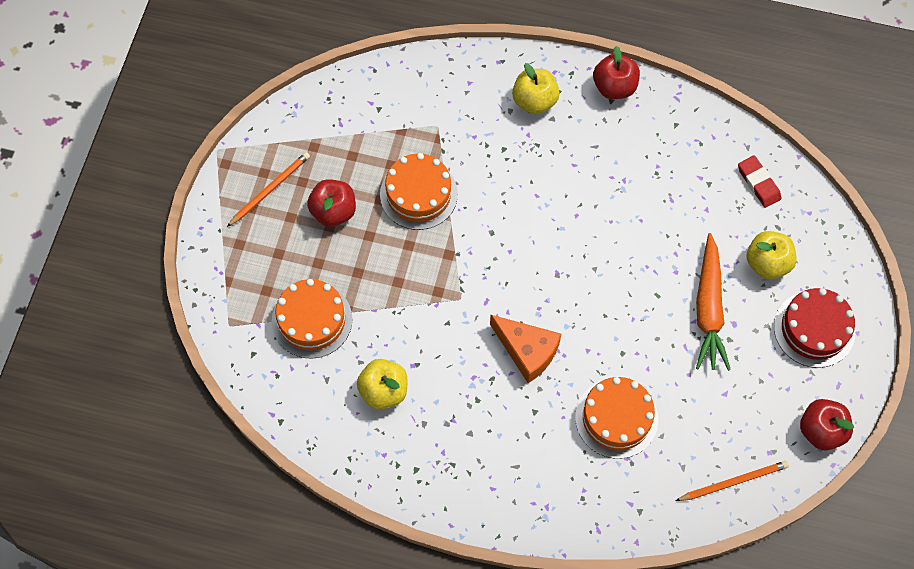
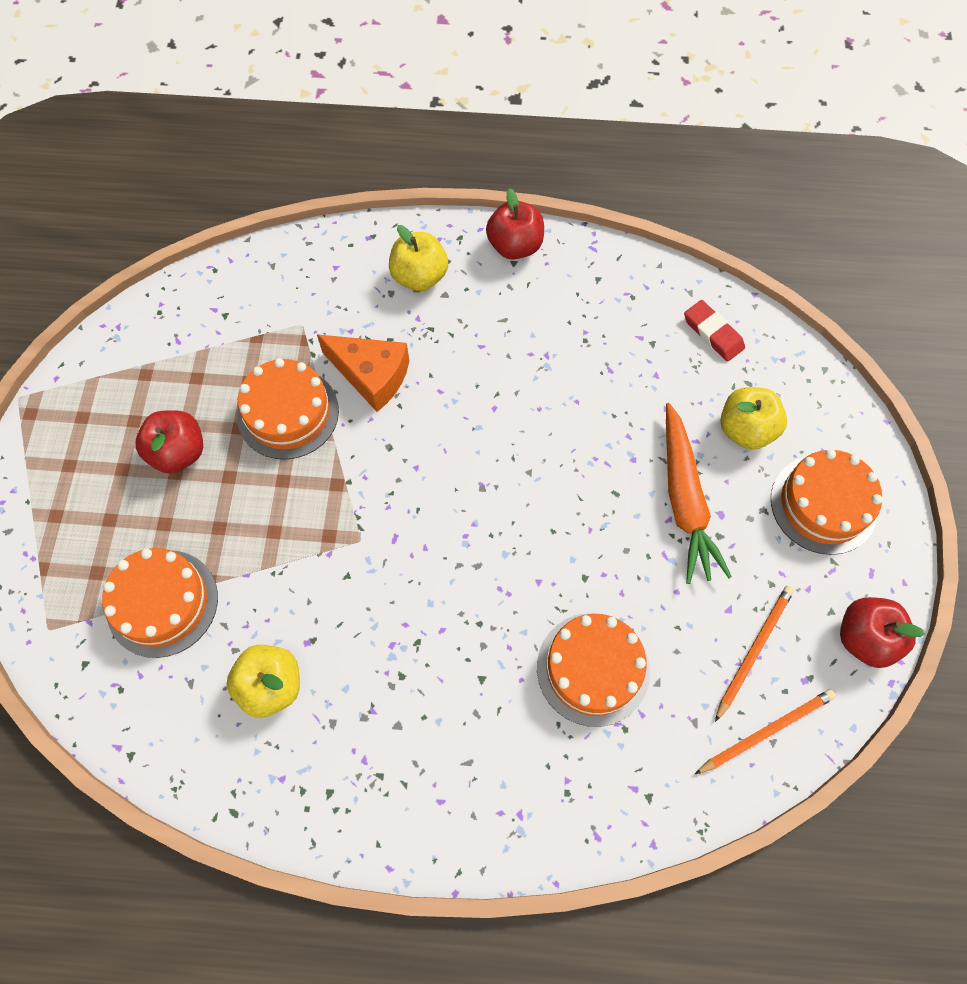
camera: 10 degrees left, 0 degrees up
(270, 189) = (92, 437): orange pencil -> orange pencil (754, 650)
(527, 351) = (459, 596): orange cheese -> orange cheese (371, 376)
(814, 329) = (823, 504): red cake -> orange cake

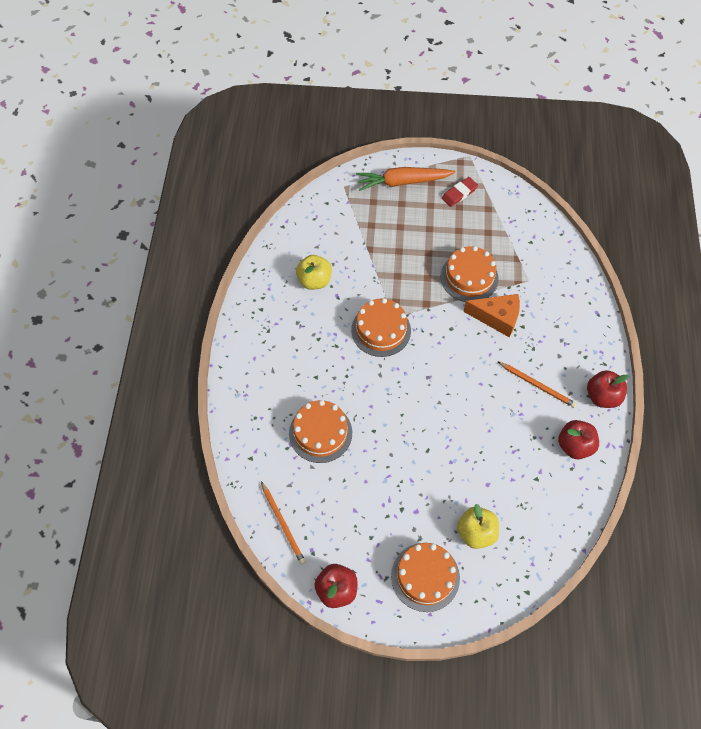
camera: 90 degrees right, 5 degrees down
(162, 603) = (357, 231): orange cake -> orange cake (381, 330)
(179, 452) = (441, 229): red apple -> red apple (574, 446)
(371, 376) = (497, 318): orange cheese -> orange cheese turned 105 degrees counterclockwise
(419, 277) = (570, 341): yellow apple -> none
(684, 500) = (424, 490): orange carrot -> orange carrot (403, 182)
(713, 333) = (548, 518): red eraser -> red eraser (459, 193)
(754, 650) = (330, 522): orange pencil -> orange pencil (537, 385)

